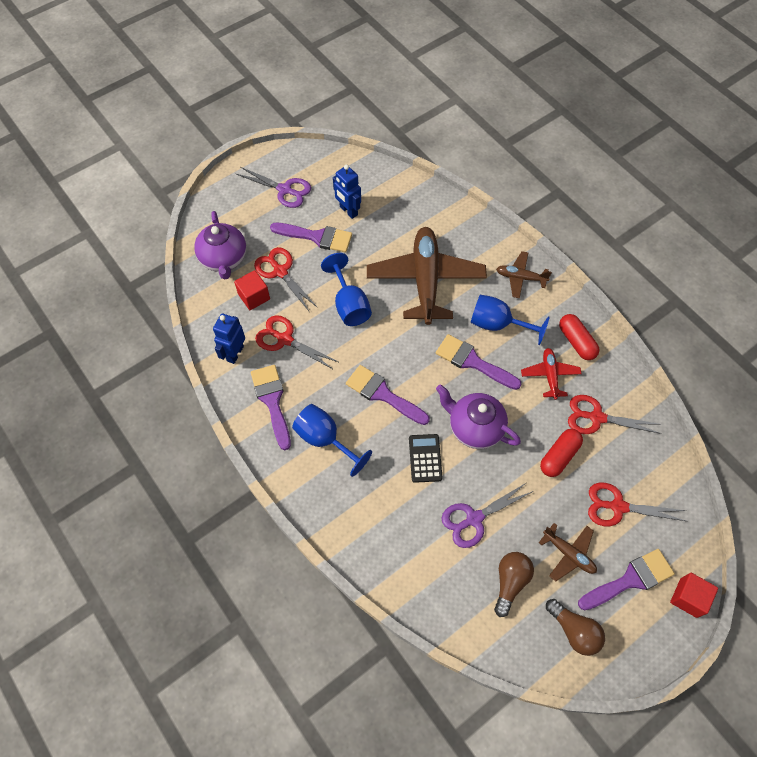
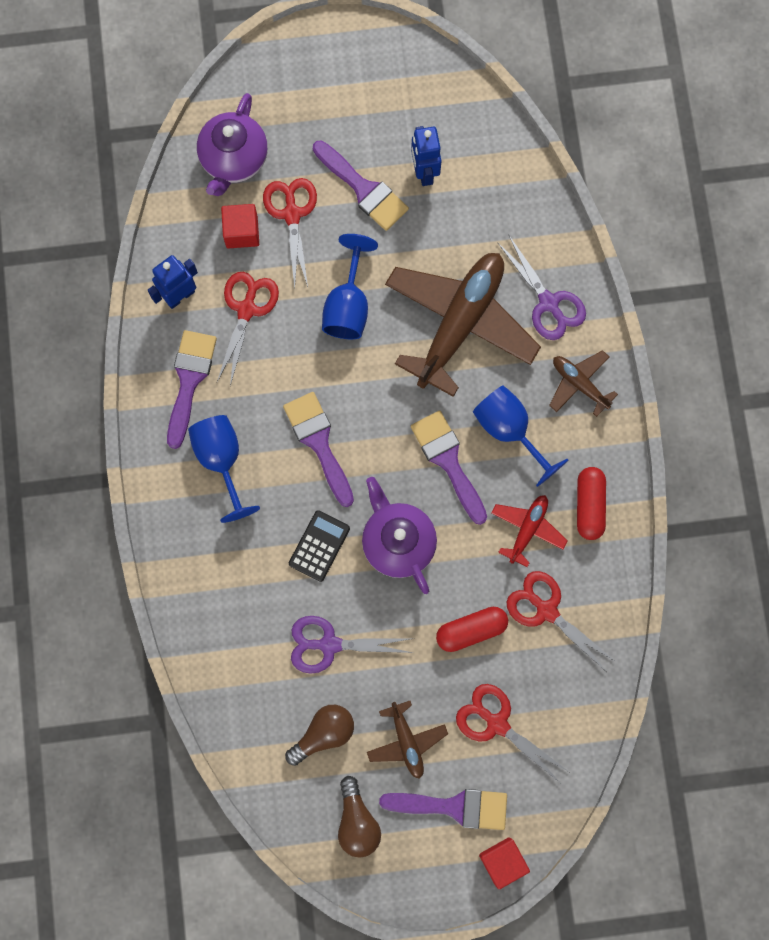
camera: 30 degrees right, 15 degrees up
(284, 190) = (362, 97): purple scissors -> purple scissors (548, 303)
(285, 339) = (247, 309): red scissors -> red scissors turned 45 degrees clockwise

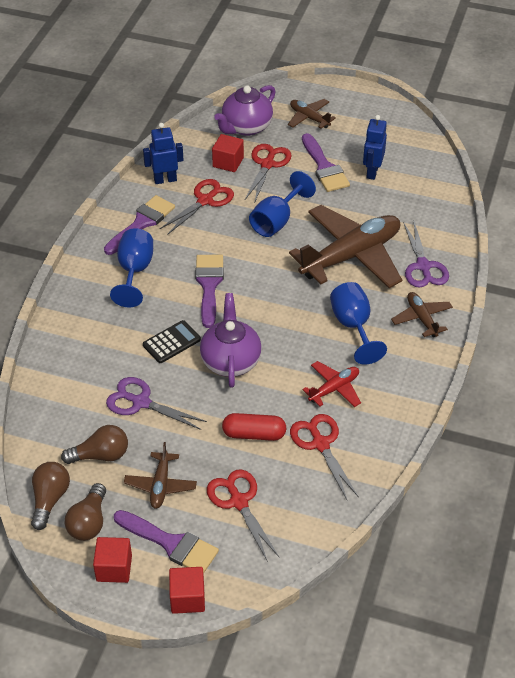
camera: 25 degrees right, 30 degrees down
(301, 813) = (50, 499): none -> brown light bulb
(305, 108) = (309, 118): none -> brown plane
(412, 862) = (114, 568): none -> red cube
(448, 461) = (297, 328): purple brush -> none
(589, 505) = (390, 392): red capsule -> none

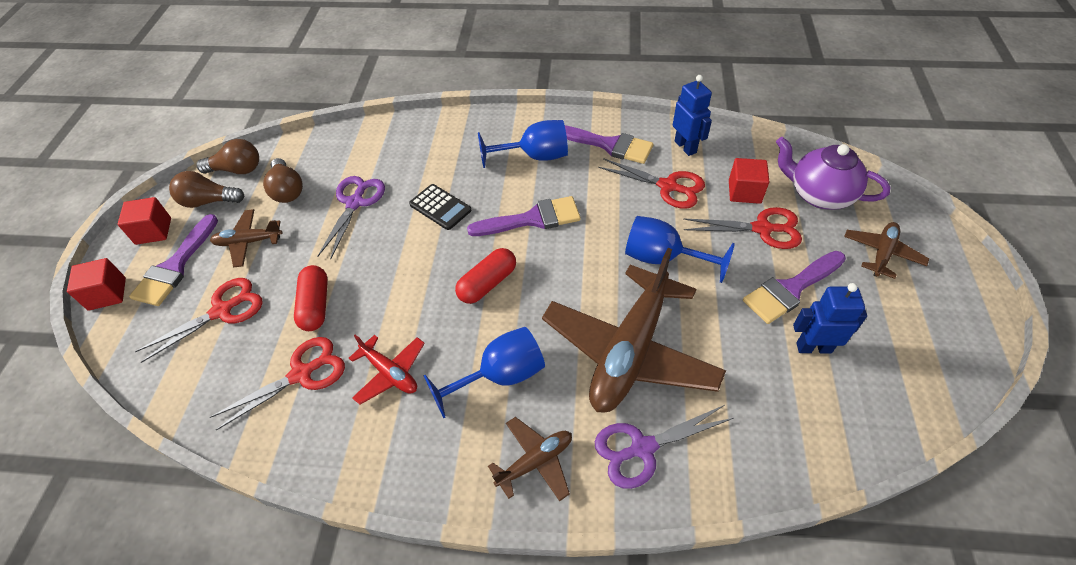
camera: 80 degrees right, 5 degrees up
(230, 361) = (421, 262): purple teapot -> none
(267, 322) = (487, 283): none -> red capsule
(351, 256) = (630, 351): brown plane -> brown plane turned 75 degrees clockwise

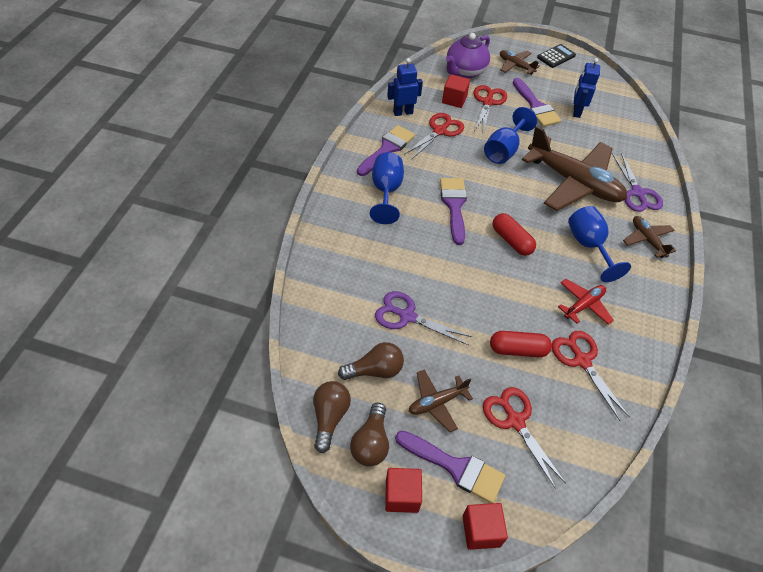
camera: 85 degrees left, 0 degrees up
(248, 242) = (437, 402): brown plane -> brown plane turned 60 degrees clockwise
(440, 207) = (428, 258): black calculator -> black calculator (556, 56)

